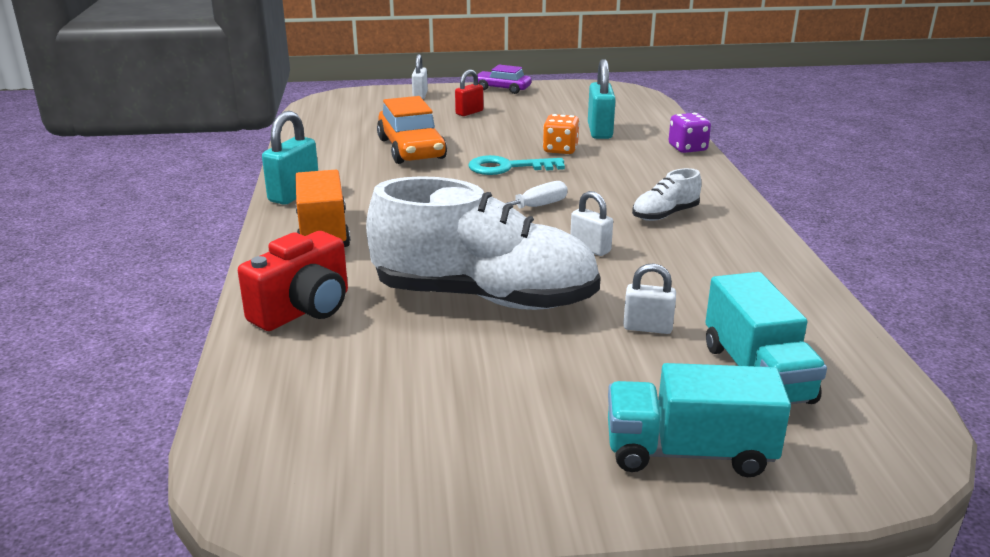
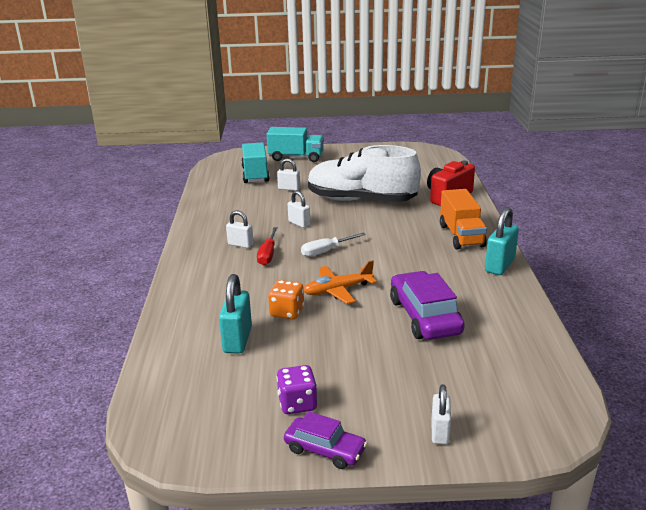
camera: 175 degrees left, 0 degrees up
(411, 149) = (425, 316): orange car -> purple car
(469, 112) = (371, 383): red padlock -> none
(508, 167) = (337, 290): turquoise key -> orange plane
(615, 202) = (268, 254): none -> red screwdriver
(665, 215) = (240, 244): white shoe -> white padlock
(687, 148) = (171, 312): purple dice -> purple dice (297, 404)

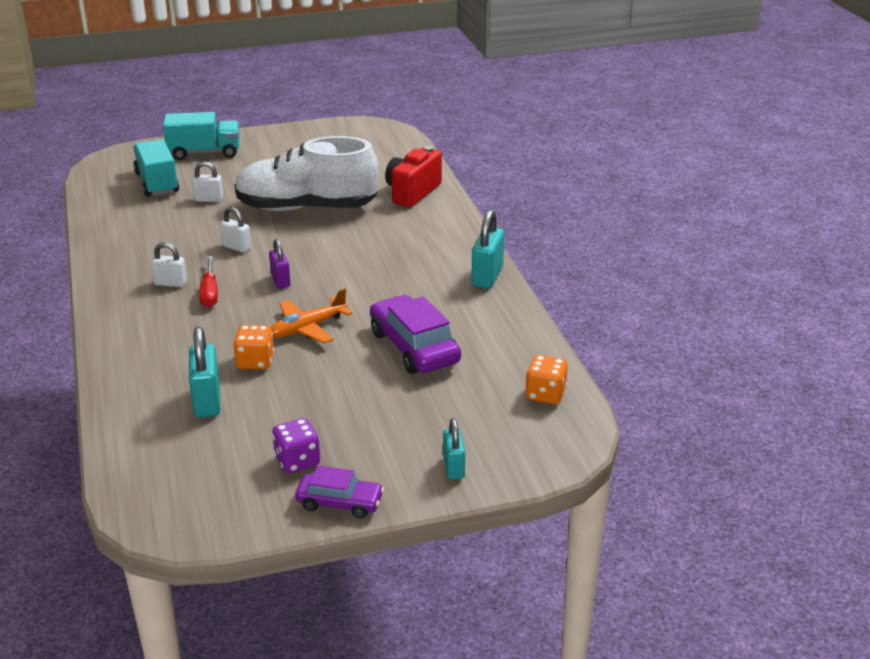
camera: 15 degrees left, 5 degrees up
(326, 251) = (280, 281): white screwdriver -> purple padlock
(440, 432) = (453, 467): white padlock -> turquoise padlock
(461, 236) = (437, 243): orange truck -> none
(539, 374) = (545, 394): none -> orange dice

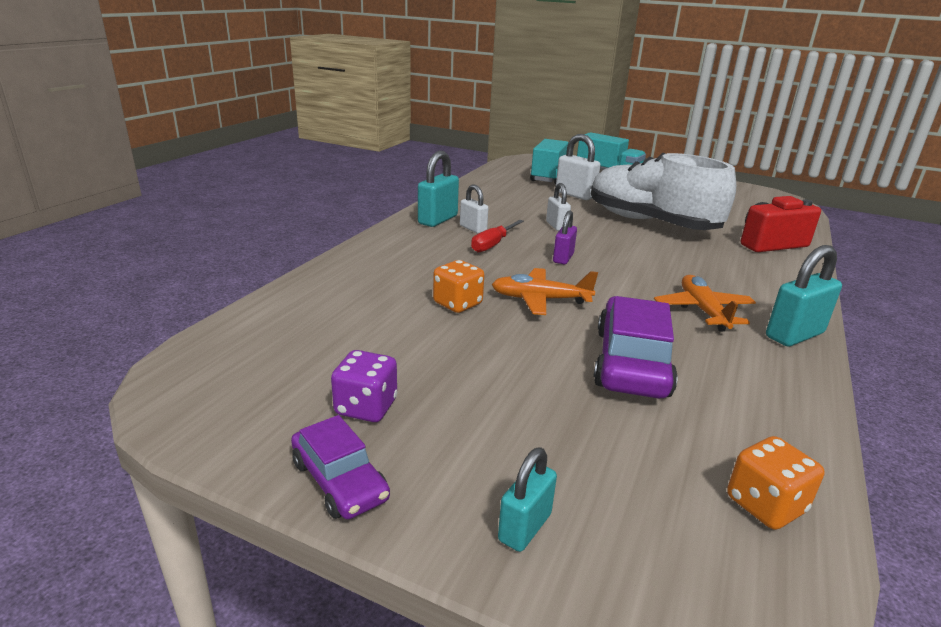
camera: 40 degrees right, 5 degrees down
(207, 401) = (373, 314): turquoise padlock -> turquoise padlock (438, 220)
(209, 199) = (575, 195): white padlock -> white padlock, size x1.57
(420, 283) = (703, 311): none -> orange plane

